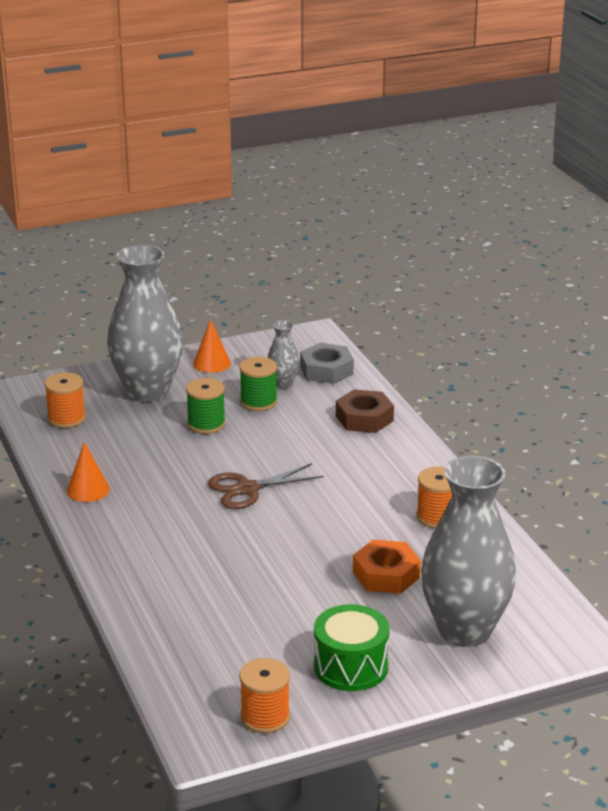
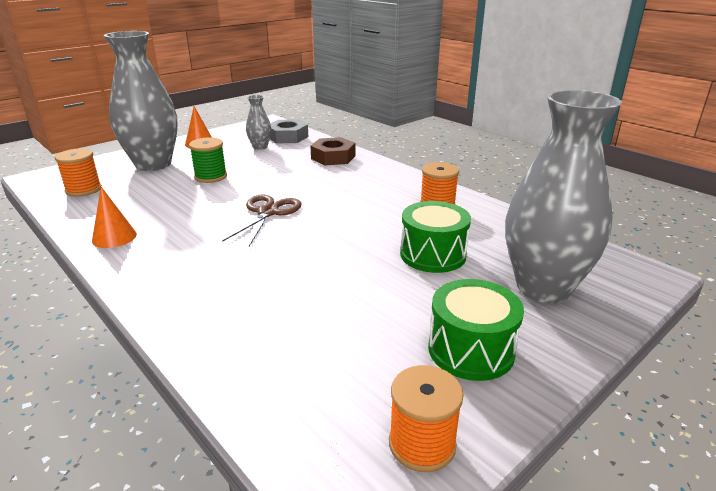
camera: 20 degrees left, 0 degrees up
(247, 489) = (267, 212): brown scissors -> brown scissors turned 150 degrees clockwise
(258, 402) = (247, 159): green spool -> none
(386, 574) = (433, 254): orange nut -> green drum

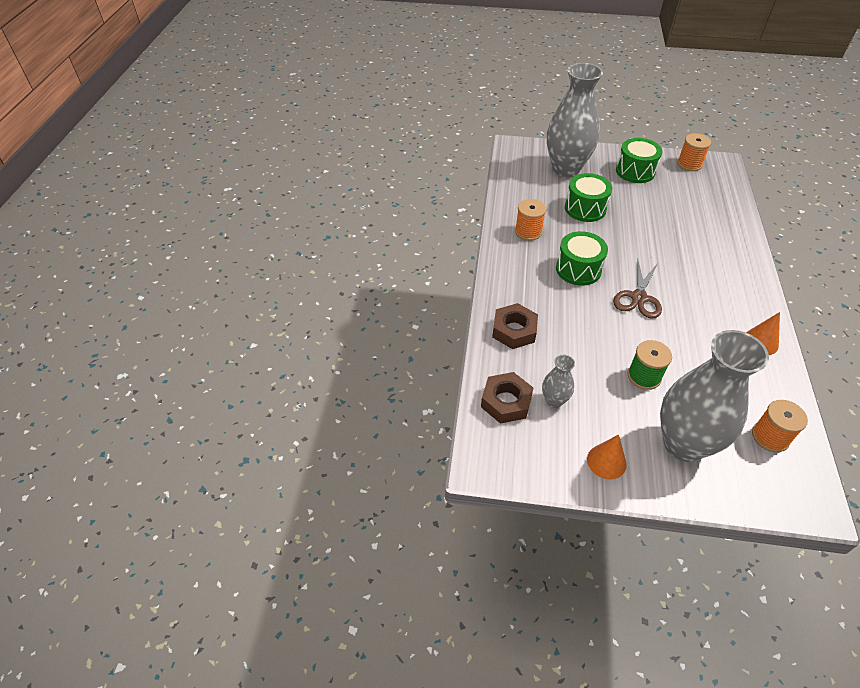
camera: 130 degrees left, 20 degrees up
(267, 212) = (638, 297): brown scissors -> brown scissors turned 45 degrees counterclockwise
(288, 137) = (506, 402): grey nut -> brown nut
(348, 204) = (578, 269): none -> green drum

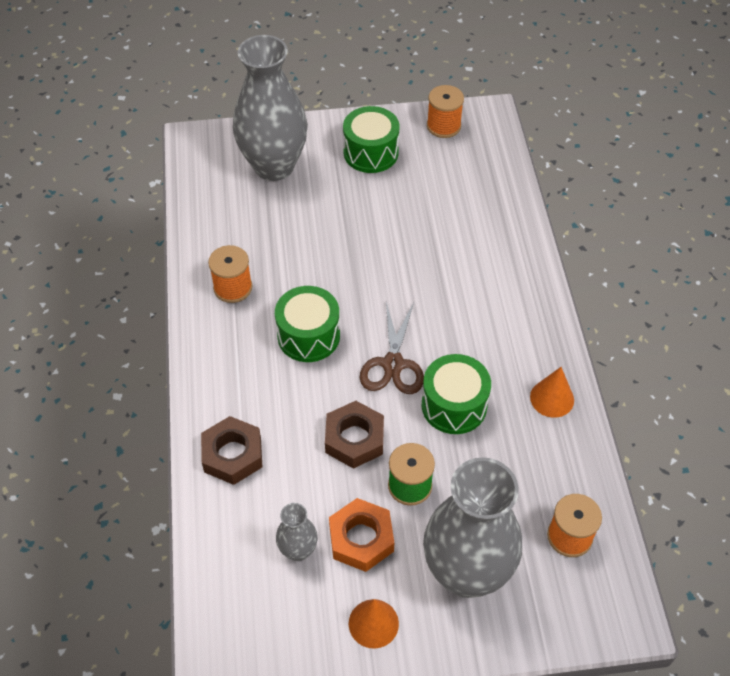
camera: 15 degrees left, 5 degrees up
(506, 402) = (235, 568): brown nut -> brown nut (354, 439)
(585, 208) = (308, 231): green drum -> green drum (454, 405)
(603, 403) = (361, 539): none -> orange nut

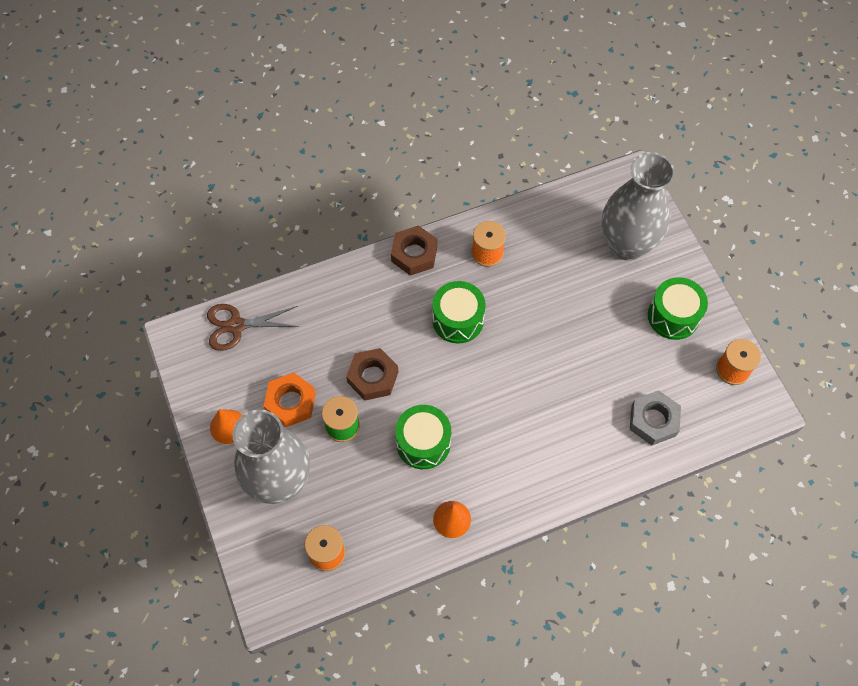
camera: 75 degrees right, 10 degrees up
(233, 455) = (338, 298): brown nut -> brown nut (414, 254)
(298, 550) = (272, 363): grey vase -> none
(393, 364) = (449, 388): brown scissors -> brown scissors (236, 326)
(481, 199) = (653, 420): none -> grey nut

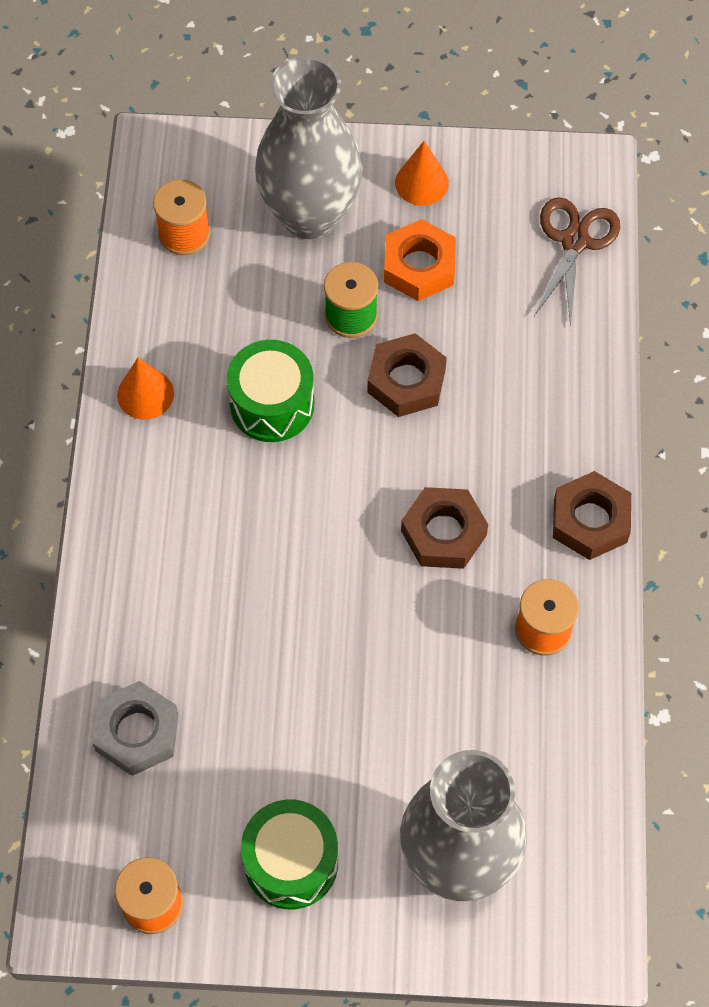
camera: 115 degrees right, 0 degrees up
(458, 320) = (443, 533): green drum -> brown nut

